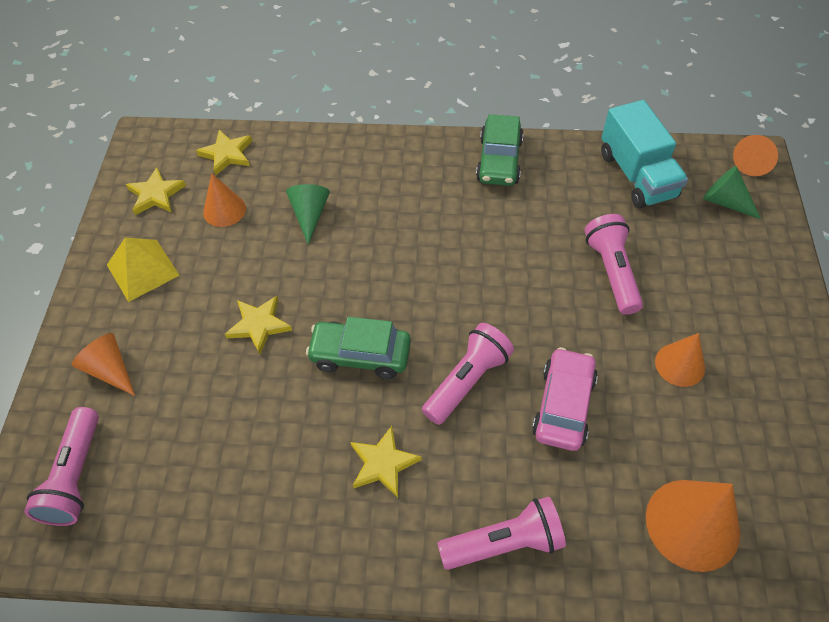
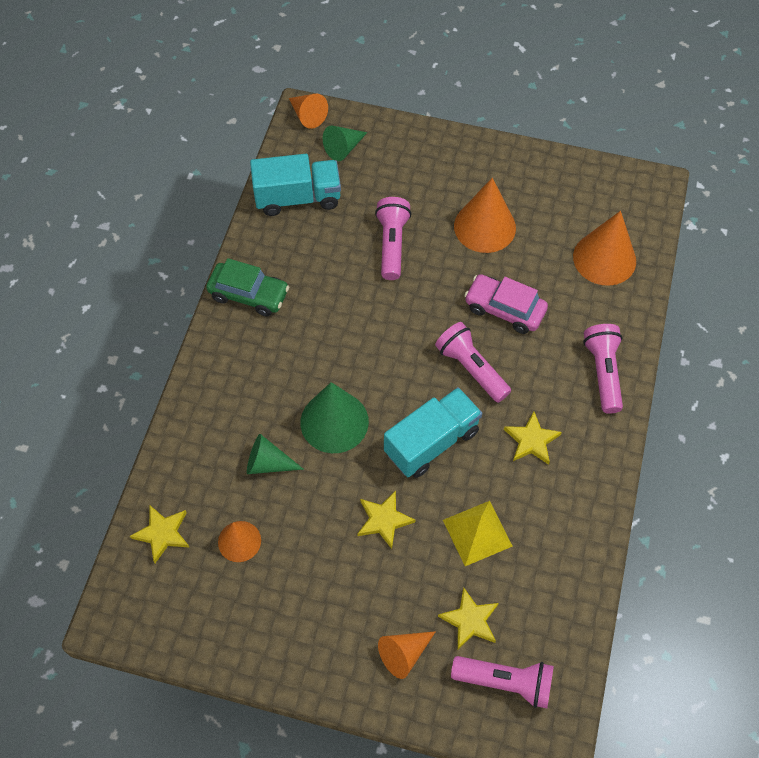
camera: 80 degrees left, 5 degrees up
(143, 270) = (295, 623): yellow pyramid -> yellow pyramid (477, 533)
(156, 194) = (198, 608): yellow star -> yellow star (470, 620)
(360, 355) = (432, 442): green car -> turquoise truck
(367, 260) = (334, 422): none -> green cone
(612, 271) = (392, 244): pink flashlight -> pink flashlight turned 90 degrees clockwise
(680, 364) = (484, 227): orange cone -> orange cone, size x1.67

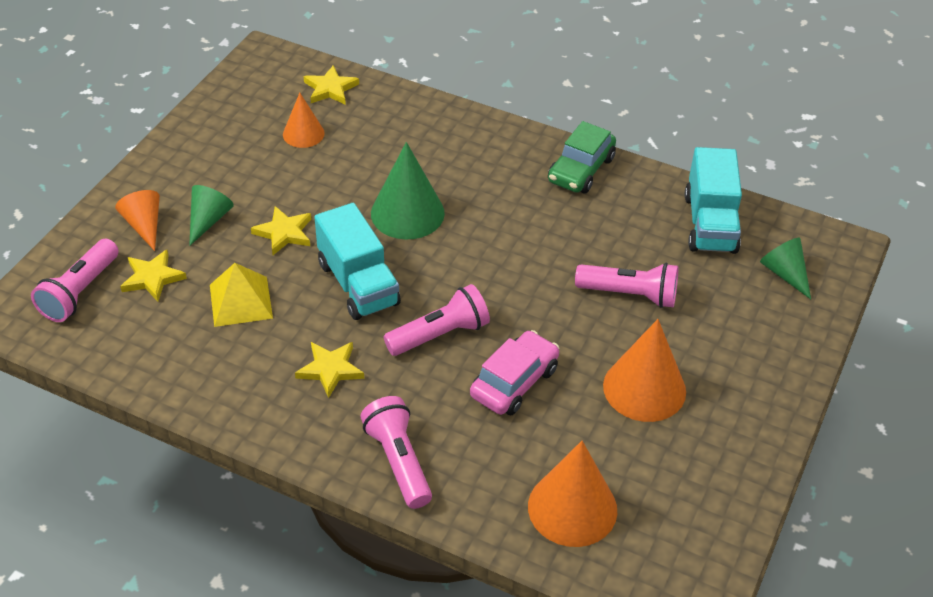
camera: 100 degrees right, 15 degrees down
(268, 463) = (376, 161): green cone -> green cone (208, 220)
(307, 115) = (840, 248): orange cone -> none
(603, 372) = (398, 461): pink flashlight -> pink flashlight turned 120 degrees counterclockwise

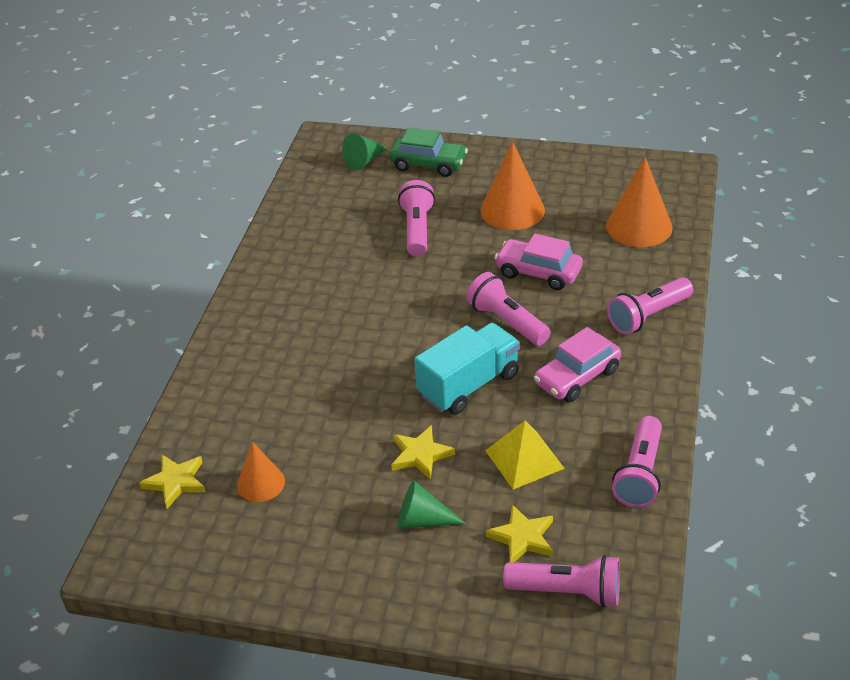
camera: 100 degrees left, 5 degrees down
(144, 225) = (449, 573): orange cone -> none
(176, 380) = (640, 474): none -> pink flashlight
(330, 369) = (577, 377): yellow star -> pink car
(407, 213) = (362, 375): green cone -> none
(581, 170) = (269, 278): green car -> green car (428, 164)
(710, 223) = (318, 200): turquoise truck -> none

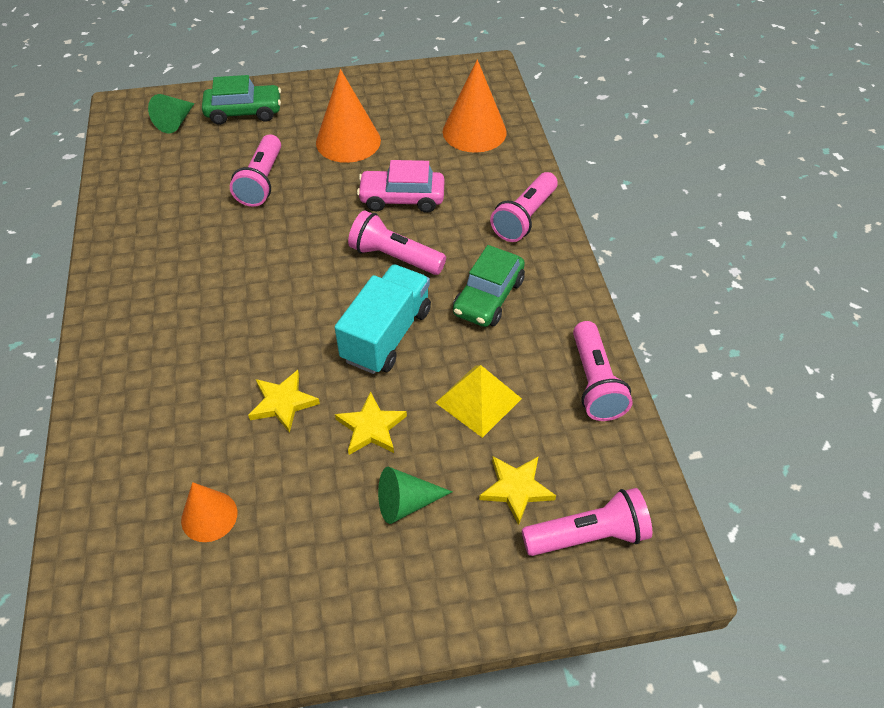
camera: 25 degrees left, 10 degrees up
(175, 482) = (106, 547): yellow star -> yellow star (283, 402)
(417, 229) = (261, 182): pink flashlight -> pink flashlight turned 150 degrees counterclockwise
(577, 377) = (488, 297): pink car -> green car

